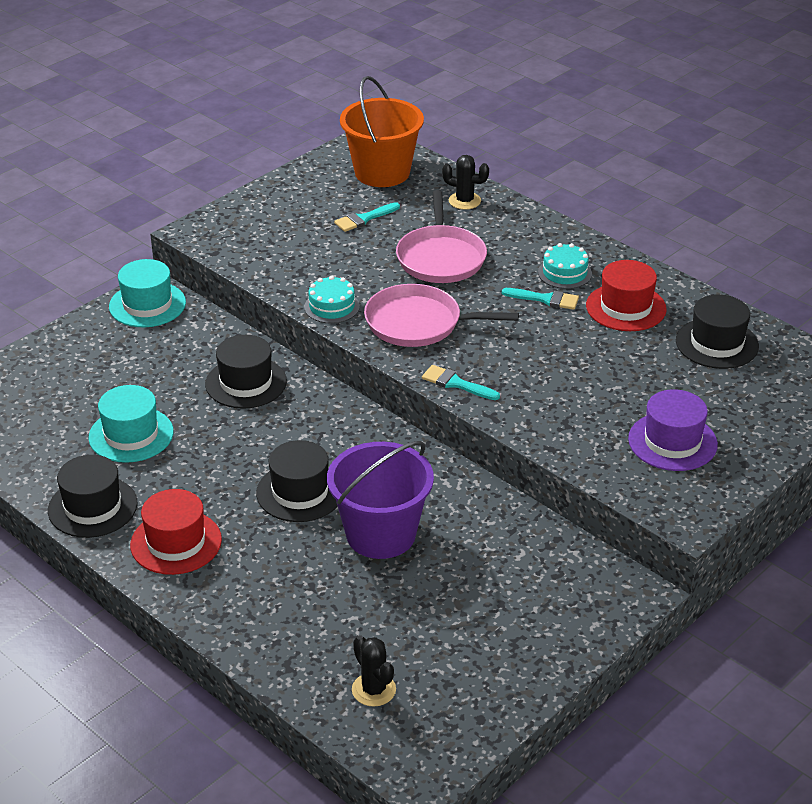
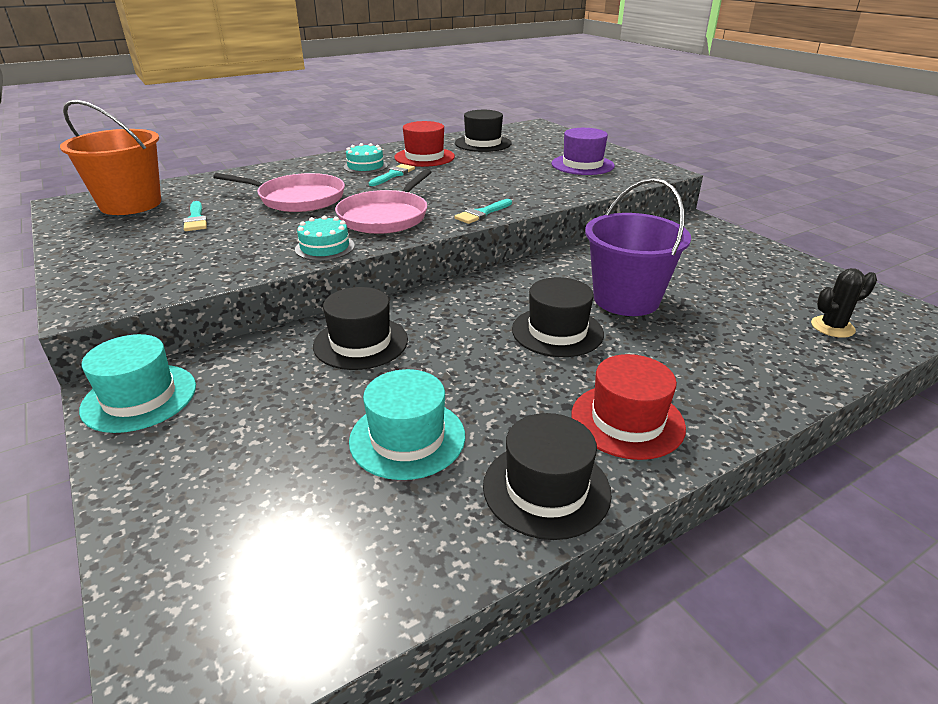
camera: 75 degrees left, 5 degrees down
(464, 201) = (226, 182): black cactus -> none

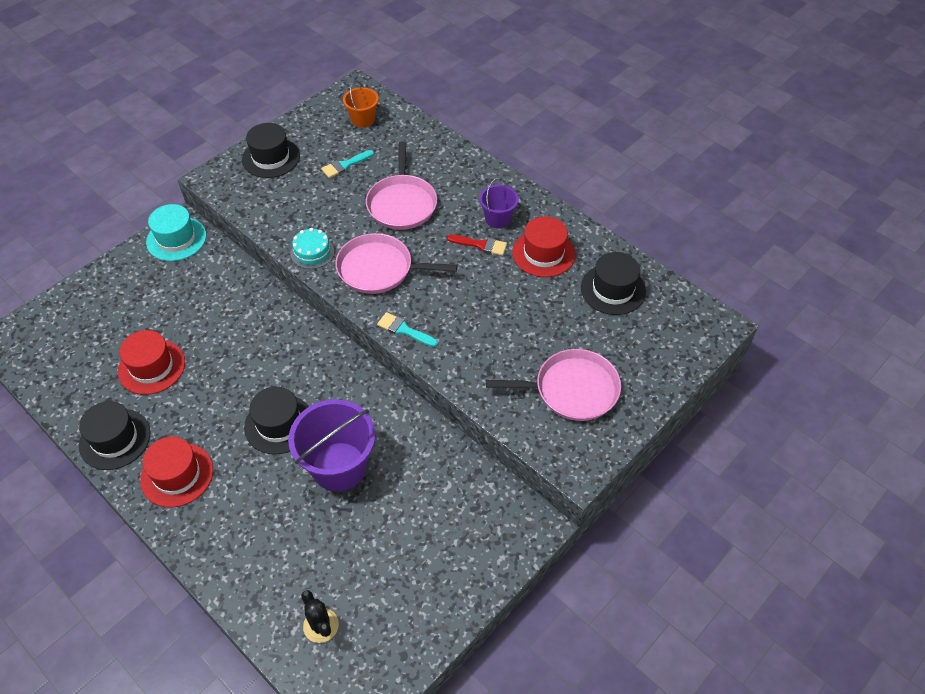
camera: 75 degrees right, 20 degrees up
(131, 204) = (363, 119): orange bucket -> orange bucket, size x0.54
(361, 343) = (246, 315): black hat -> black hat (271, 158)
(365, 166) = (498, 219): turquoise cake -> purple bucket
(393, 175) = (481, 245): turquoise brush -> red brush
(407, 438) = (152, 367): turquoise hat -> red hat
(582, 165) = (572, 389): purple hat -> pink pan

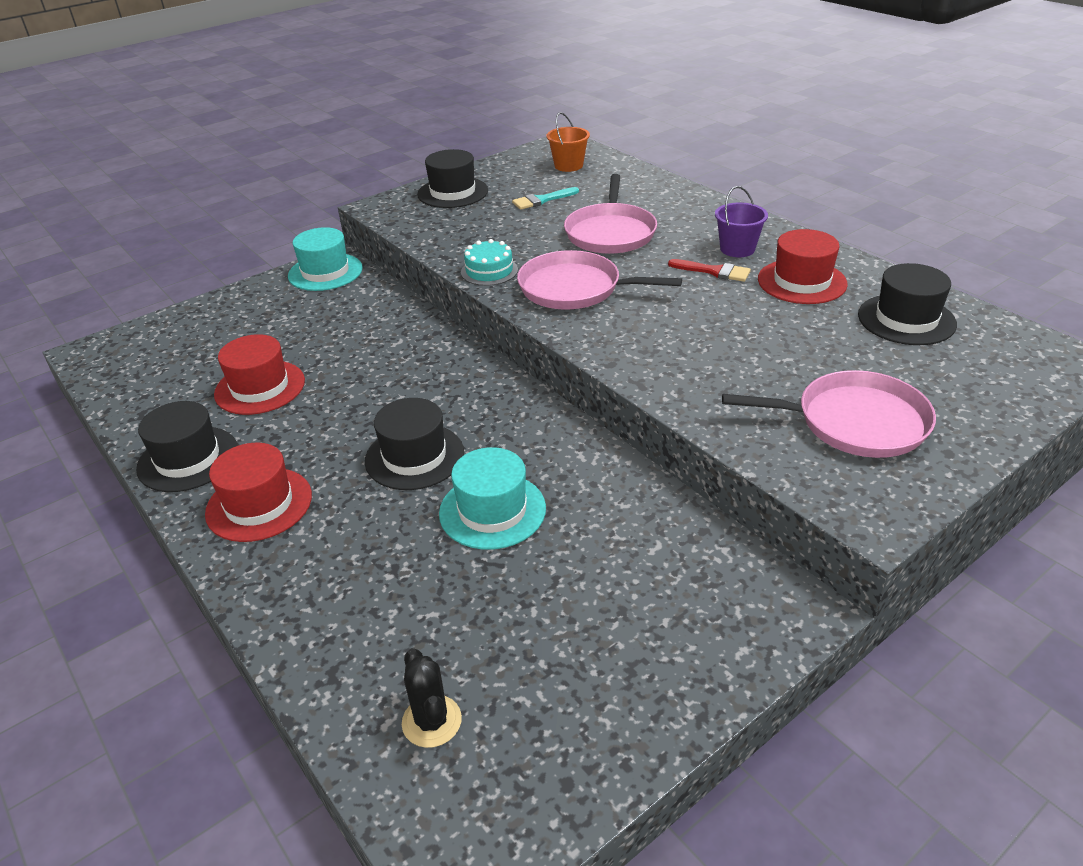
camera: 10 degrees right, 15 degrees down
(339, 466) = (492, 510): purple bucket -> turquoise hat
(404, 330) = (603, 347): turquoise brush -> none

